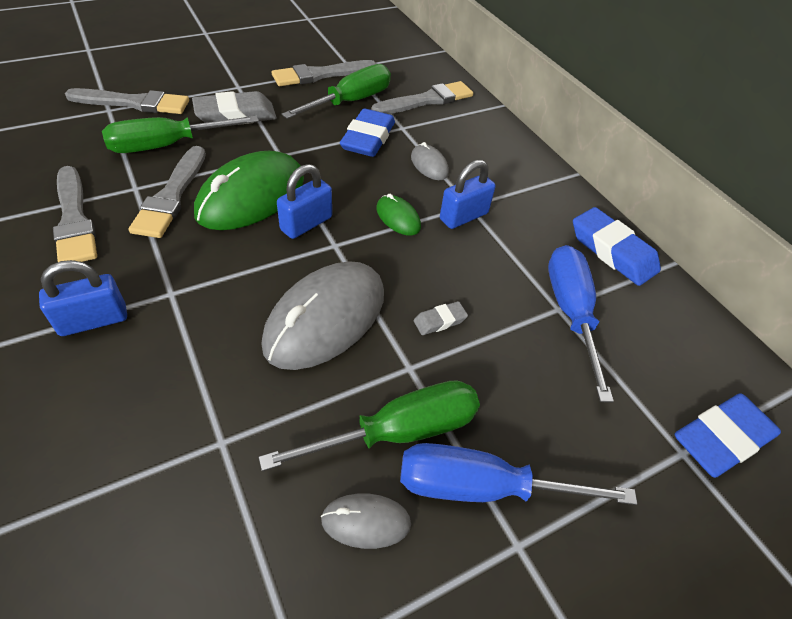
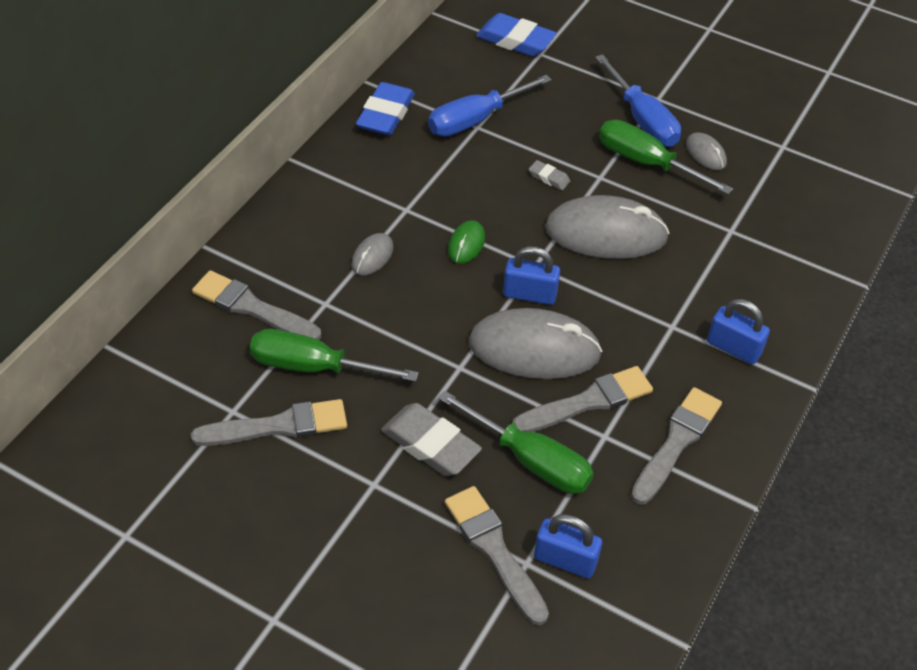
camera: 120 degrees left, 0 degrees up
(251, 196) = (534, 349): green mouse -> grey mouse
(320, 75) = (278, 426): grey brush -> grey brush turned 45 degrees counterclockwise
(368, 139) = (371, 318): blue eraser -> none
(463, 216) = (425, 207): blue padlock -> blue padlock (565, 560)

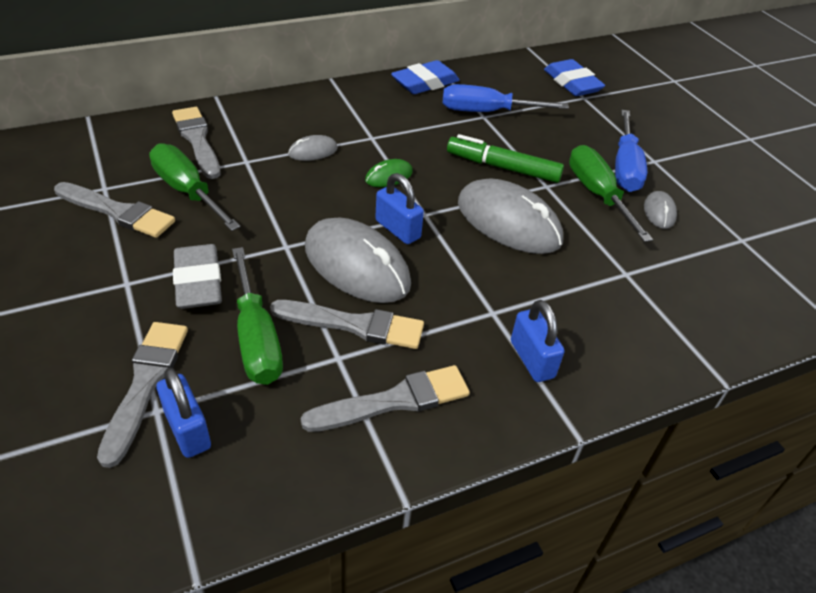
camera: 35 degrees right, 5 degrees down
(549, 178) = (503, 168): grey eraser -> green marker

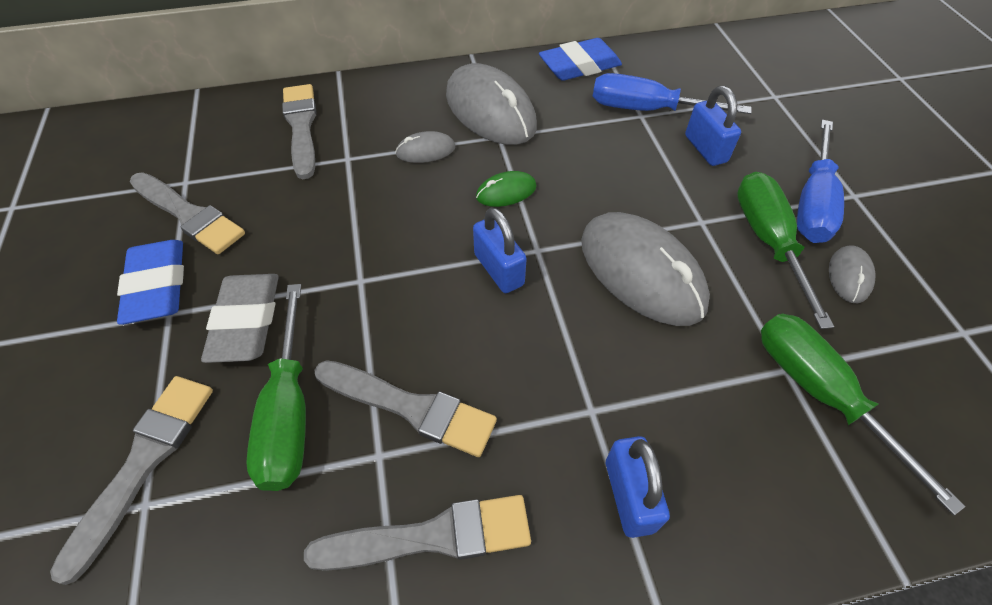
camera: 15 degrees right, 10 degrees up
(187, 430) = (170, 541): blue padlock -> blue padlock (705, 149)
(188, 192) = (271, 195): green screwdriver -> green screwdriver (821, 394)
(356, 265) = (436, 317): grey mouse -> grey mouse (490, 111)
(503, 168) = (650, 191): green marker -> none
(572, 83) = (763, 75): blue eraser -> blue eraser (157, 286)

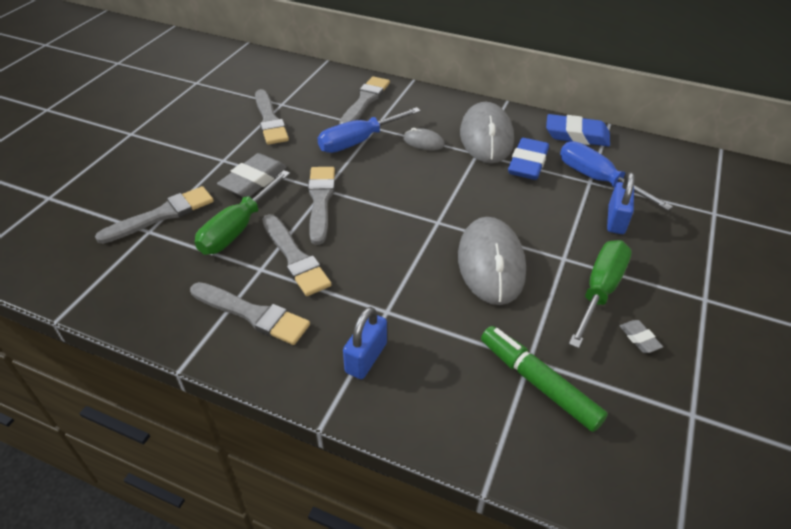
camera: 35 degrees right, 10 degrees down
(157, 286) = (228, 146): blue eraser -> blue eraser (527, 163)
(369, 300) = (320, 201): none -> grey brush
(499, 269) = (404, 220): blue padlock -> none
(506, 192) = (450, 184): green mouse -> none
(812, 202) = (663, 286): blue screwdriver -> blue screwdriver (359, 141)
(821, 394) = (538, 383): green screwdriver -> green marker
(849, 276) = (639, 338): grey mouse -> grey eraser

